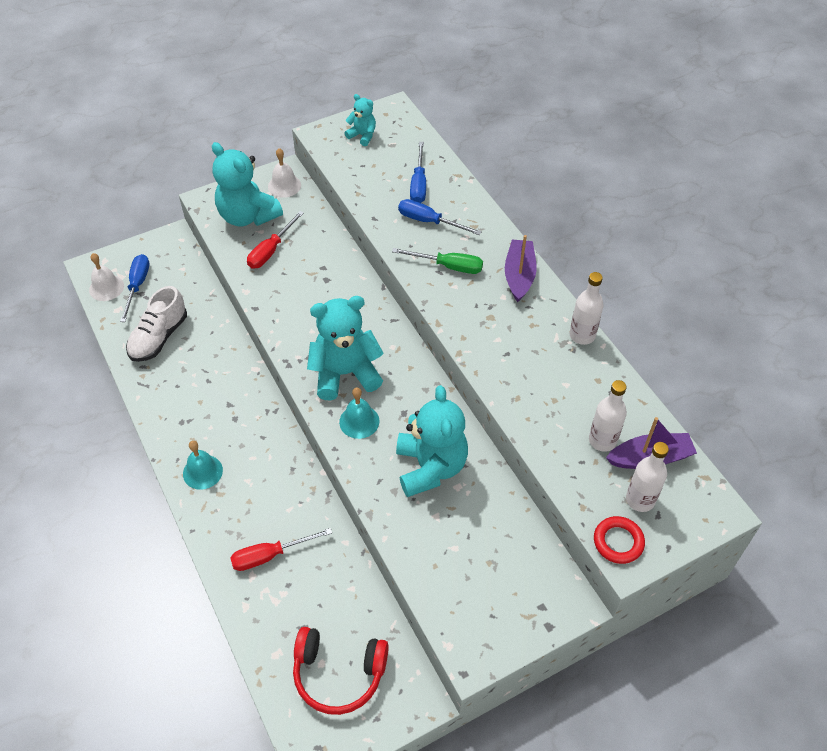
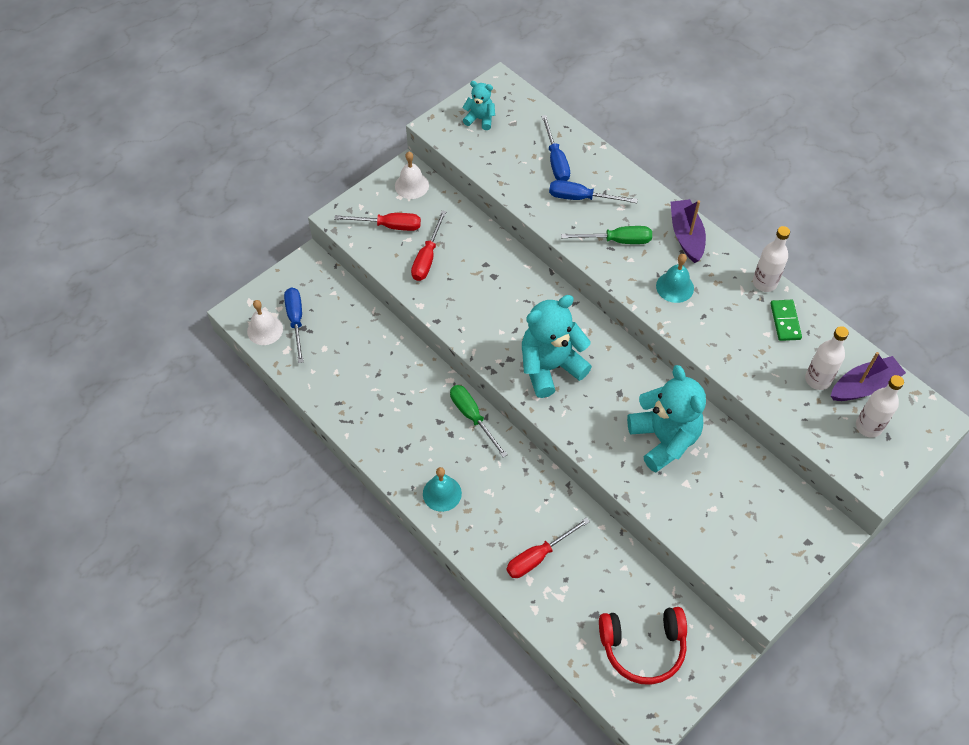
camera: 15 degrees left, 5 degrees up
(159, 337) = (341, 370): white shoe -> none
(248, 216) = (389, 226): turquoise teddy bear -> red screwdriver
(262, 407) = (472, 417): none -> green screwdriver
(359, 421) = (582, 411): turquoise bell -> turquoise bell (675, 287)
(589, 376) = (785, 321): none -> green domino
(618, 542) = (863, 469): red ring -> none

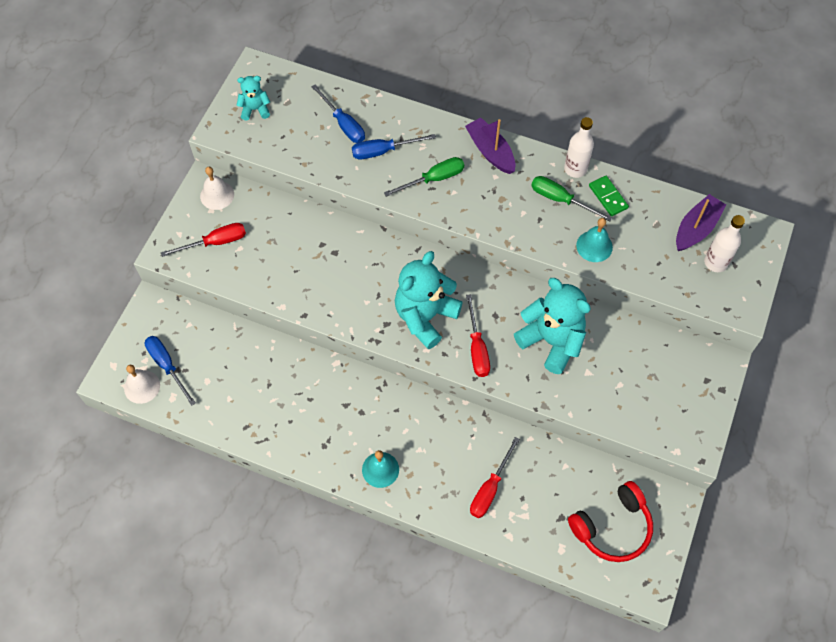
camera: 25 degrees left, 5 degrees up
(427, 257) = (266, 259): red screwdriver -> red screwdriver (477, 348)
(472, 417) = (373, 388): green screwdriver -> green screwdriver (560, 200)
(675, 287) = (503, 202): turquoise bell -> turquoise bell (594, 246)
(817, 379) = (657, 238): white bottle -> none

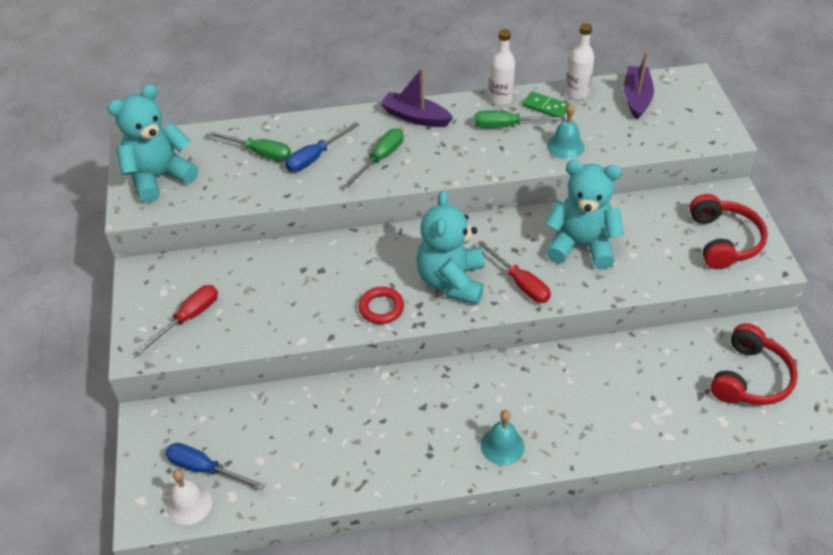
camera: 30 degrees left, 15 degrees down
(217, 195) = (161, 277): white bell -> none
(255, 109) = (159, 177): turquoise teddy bear -> turquoise teddy bear, size x1.97
(343, 124) = (259, 153): blue screwdriver -> green screwdriver
(356, 311) = (381, 308): none -> red ring
(490, 488) = (618, 405): red screwdriver -> none
(675, 402) = (723, 241): none -> red headphones
(715, 262) = (673, 114): white bottle -> white bottle (577, 93)

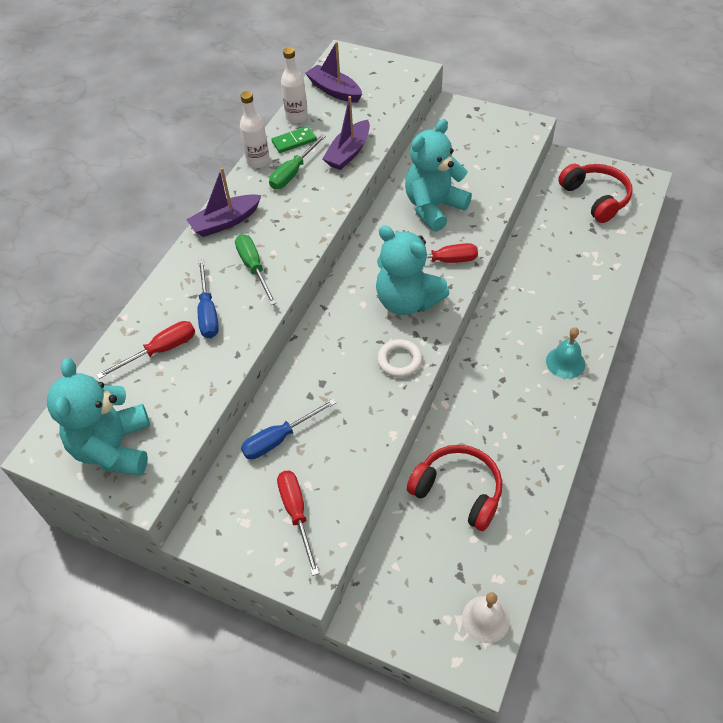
camera: 55 degrees left, 5 degrees up
(205, 469) = (455, 588): blue screwdriver -> blue screwdriver (279, 438)
(259, 153) = (160, 351): green screwdriver -> red screwdriver
(381, 308) = (399, 360): red ring -> white ring
(565, 146) = (348, 153): turquoise bell -> purple boat
(723, 241) = (491, 134): red headphones -> red headphones (458, 491)

